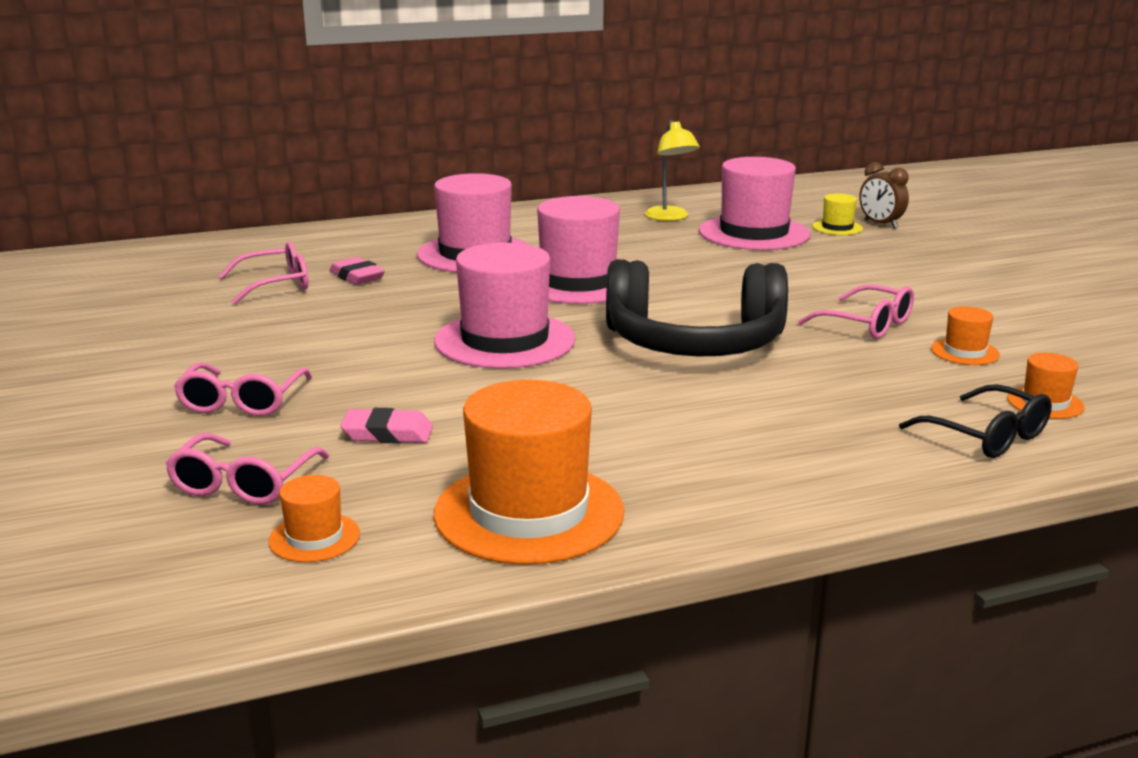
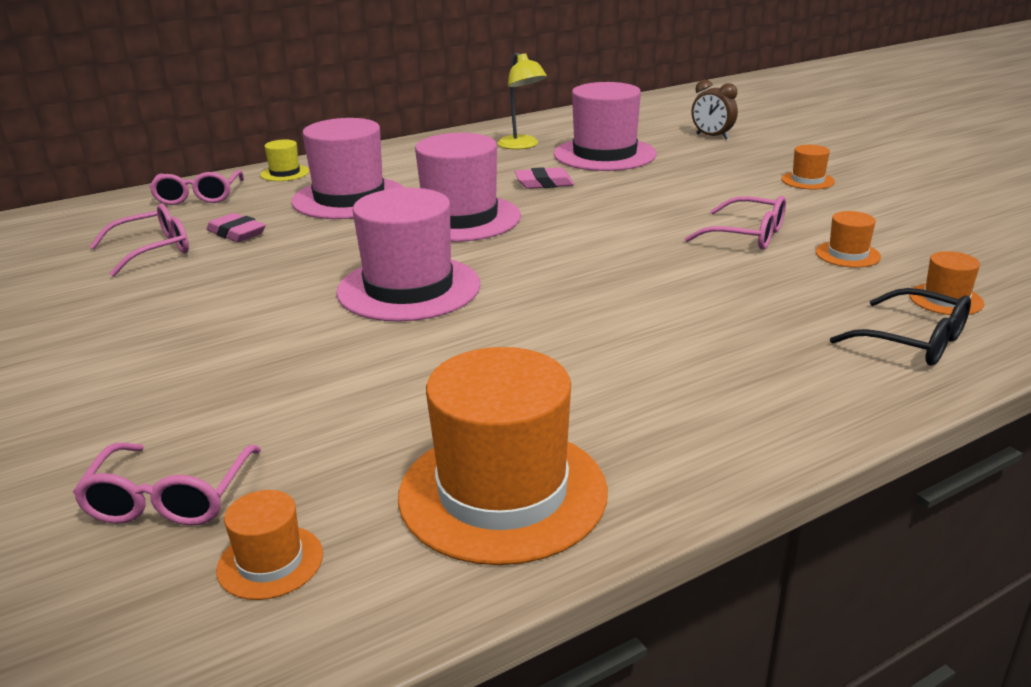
camera: 10 degrees left, 5 degrees up
(242, 401) = (146, 391): pink glasses -> pink glasses (198, 196)
(387, 433) = (318, 412): pink eraser -> pink eraser (544, 183)
(694, 343) = (596, 271): black headphones -> none
(837, 227) = (676, 143): yellow hat -> yellow hat (285, 173)
(962, 277) = (807, 180): none -> orange hat

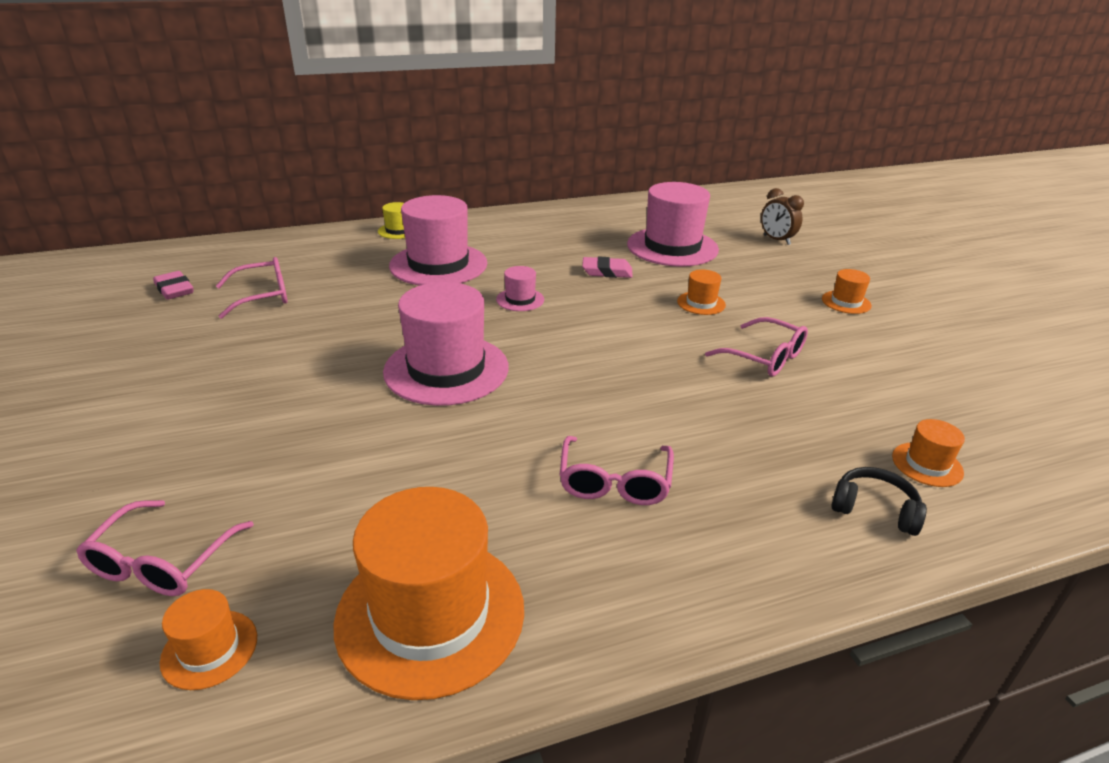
camera: 10 degrees right, 5 degrees up
(198, 196) = (321, 245): pink glasses -> pink glasses (614, 481)
(236, 233) = (334, 288): pink eraser -> pink eraser (174, 289)
(460, 218) = (520, 299): pink hat -> pink hat, size x0.46
(522, 146) = (604, 228): yellow lamp -> none
(847, 254) = (851, 394): orange hat -> orange hat (701, 303)
(912, 341) = (874, 509): black glasses -> black headphones

